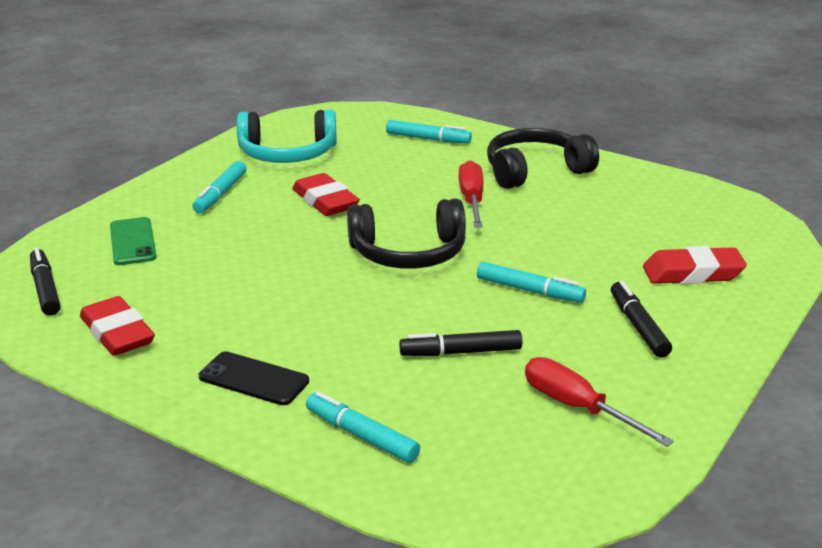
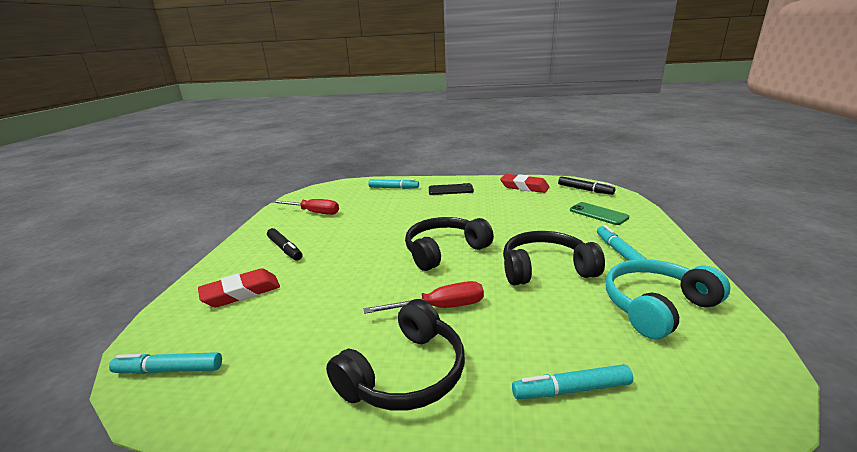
camera: 155 degrees right, 5 degrees down
(325, 201) = (545, 269): red eraser -> black headphones
(461, 352) = (375, 216): black marker -> none
(472, 200) = (440, 308): red screwdriver -> red screwdriver turned 75 degrees counterclockwise
(529, 291) = (354, 250): turquoise marker -> turquoise marker (169, 370)

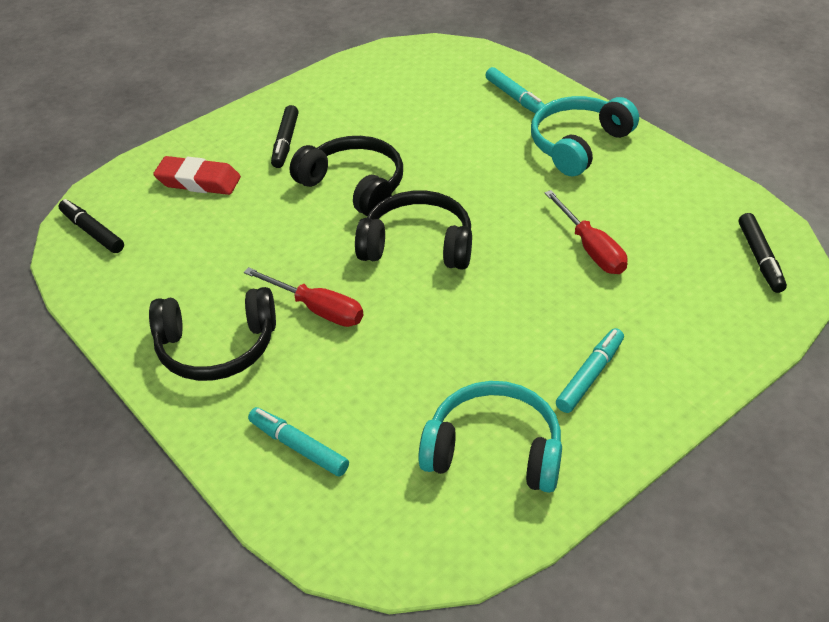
camera: 45 degrees right, 20 degrees up
(169, 370) = (92, 232): turquoise marker -> black marker
(313, 212) = (373, 95): red screwdriver -> red screwdriver (591, 249)
(450, 190) = (578, 144): black phone -> turquoise headphones
(524, 187) = (684, 199): red eraser -> none
(545, 269) = (473, 338): black headphones -> black headphones (354, 186)
(598, 214) = (686, 309): green phone -> none

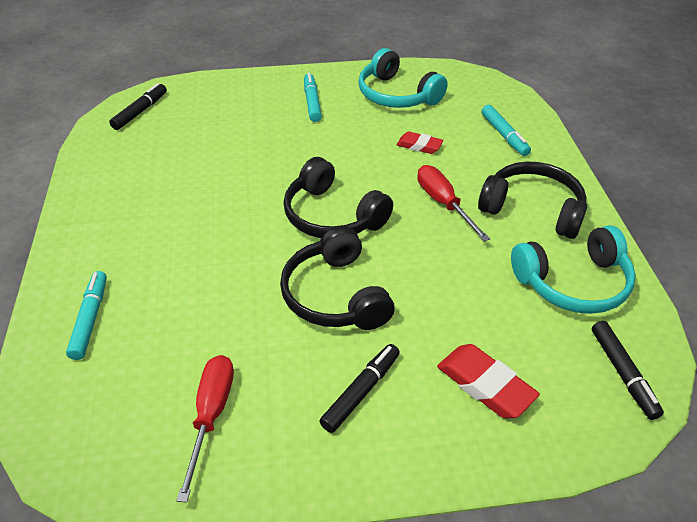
camera: 150 degrees left, 0 degrees up
(396, 373) = (419, 146): none -> red eraser
(578, 144) = (116, 238): turquoise headphones -> turquoise headphones (573, 283)
(590, 376) = (312, 102): turquoise marker -> turquoise marker turned 105 degrees clockwise
(591, 249) = (222, 159): red screwdriver -> red screwdriver (211, 415)

